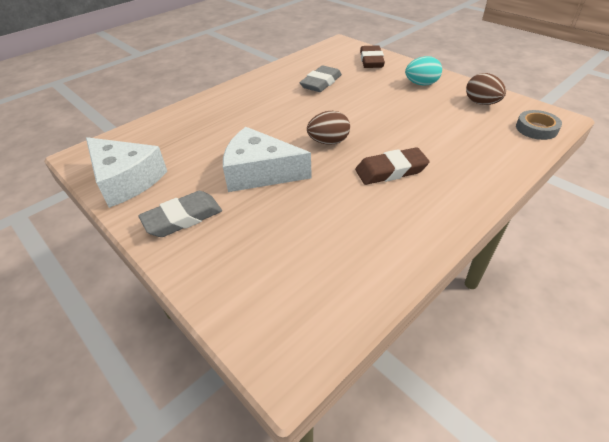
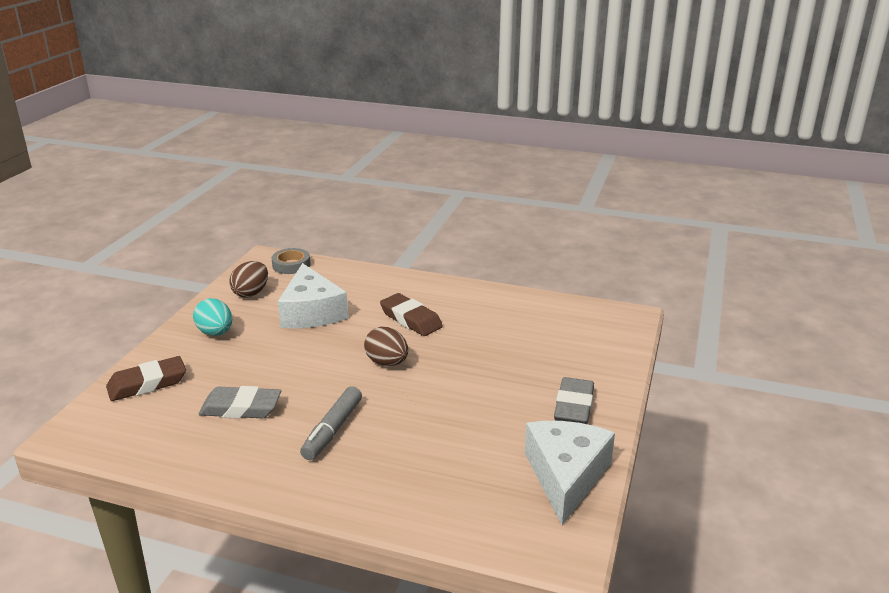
camera: 120 degrees left, 15 degrees down
(183, 218) = (574, 406): grey eraser -> grey eraser turned 75 degrees clockwise
(260, 172) = (472, 387): white cheese -> white cheese (311, 312)
(270, 106) = (333, 430): none -> grey marker

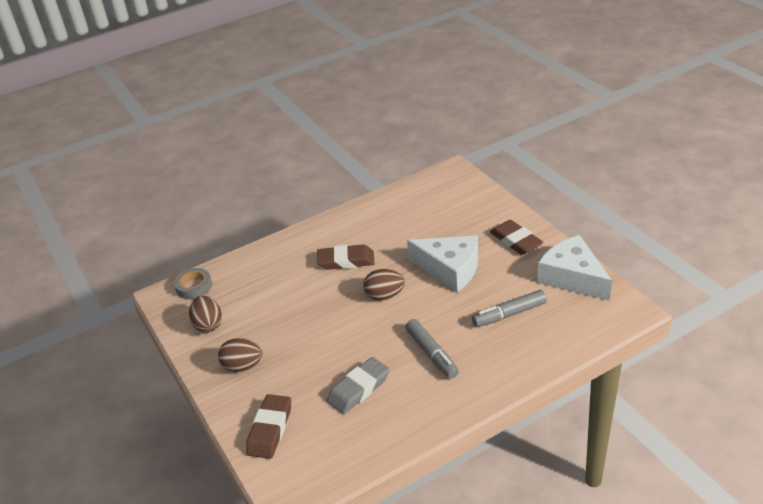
camera: 45 degrees left, 10 degrees up
(215, 333) = (243, 366): turquoise egg -> brown egg
(311, 312) = (276, 304): white cheese -> white cheese (450, 269)
(449, 456) = (509, 314): none -> grey marker
(574, 406) = (516, 241): grey eraser -> brown eraser

